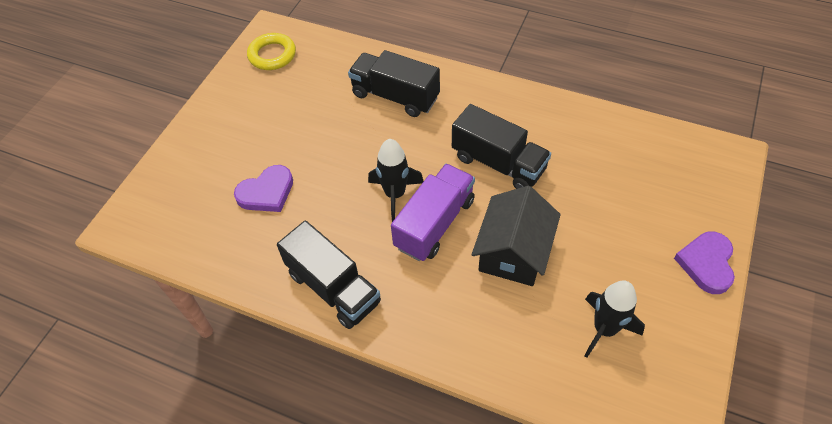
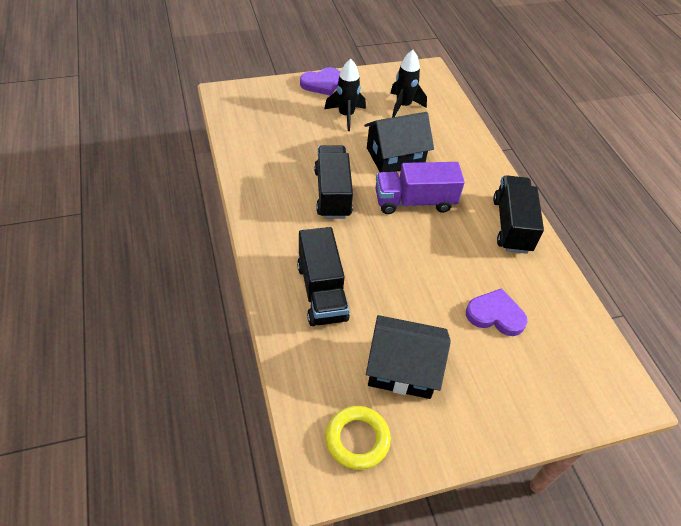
camera: 135 degrees left, 5 degrees down
(289, 104) = (402, 368): none -> black house
(395, 194) = (414, 235): black rocket -> black rocket (346, 115)

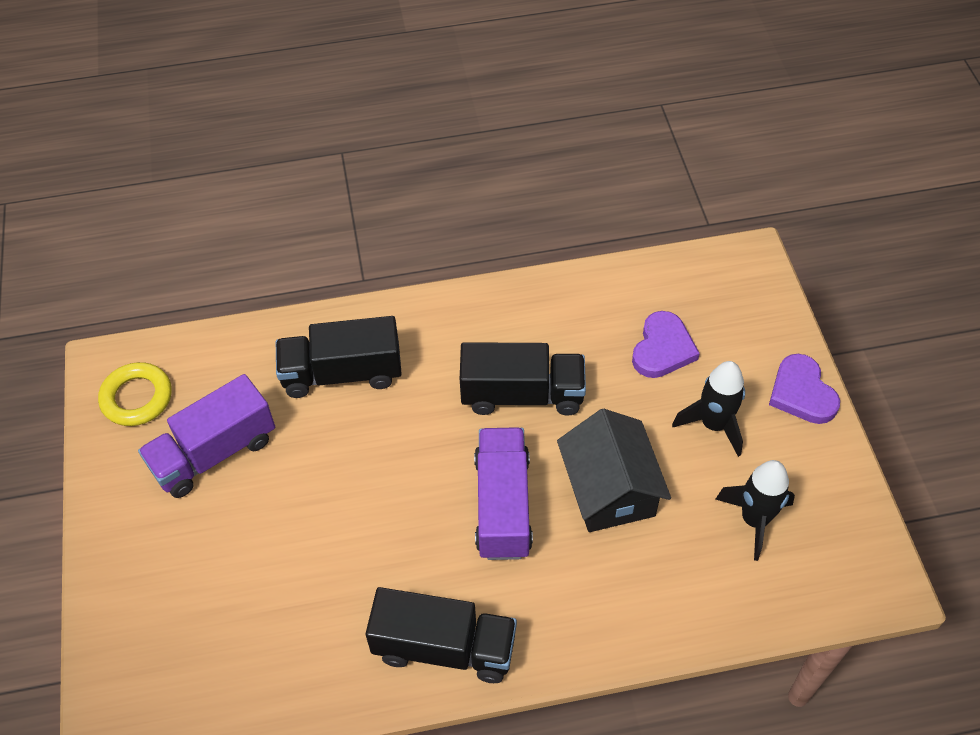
camera: 100 degrees right, 5 degrees up
(402, 368) = (214, 453): black house -> purple truck
(495, 315) = (274, 581): purple heart -> purple heart (662, 349)

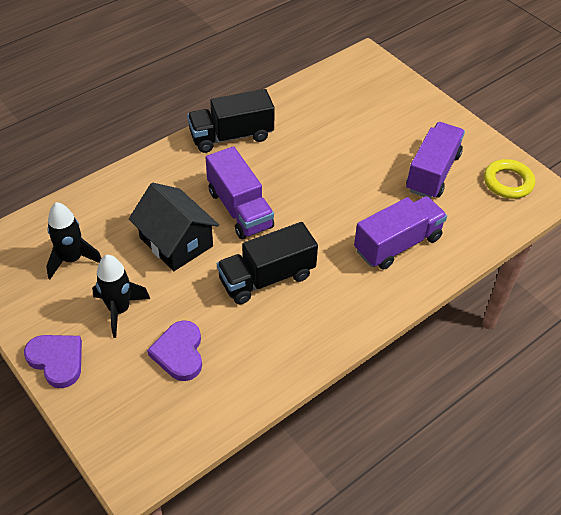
camera: 150 degrees right, 5 degrees down
(342, 373) = (397, 244): black truck -> purple truck

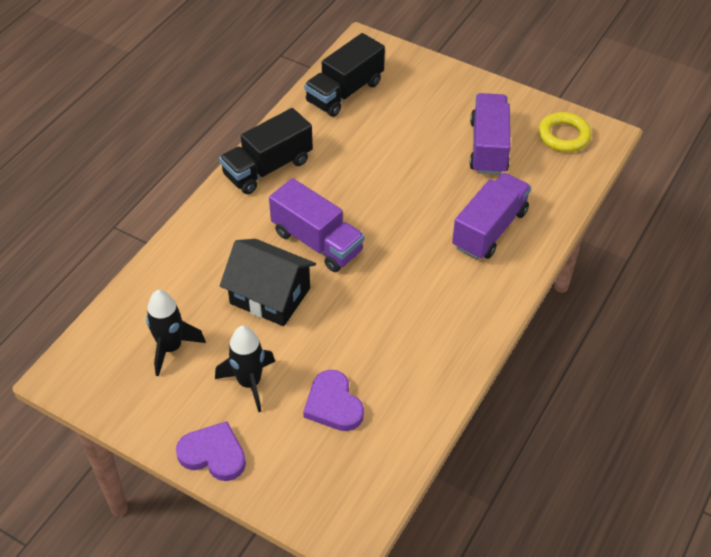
camera: 20 degrees left, 0 degrees up
(267, 278) = (380, 303): black truck -> black truck (344, 92)

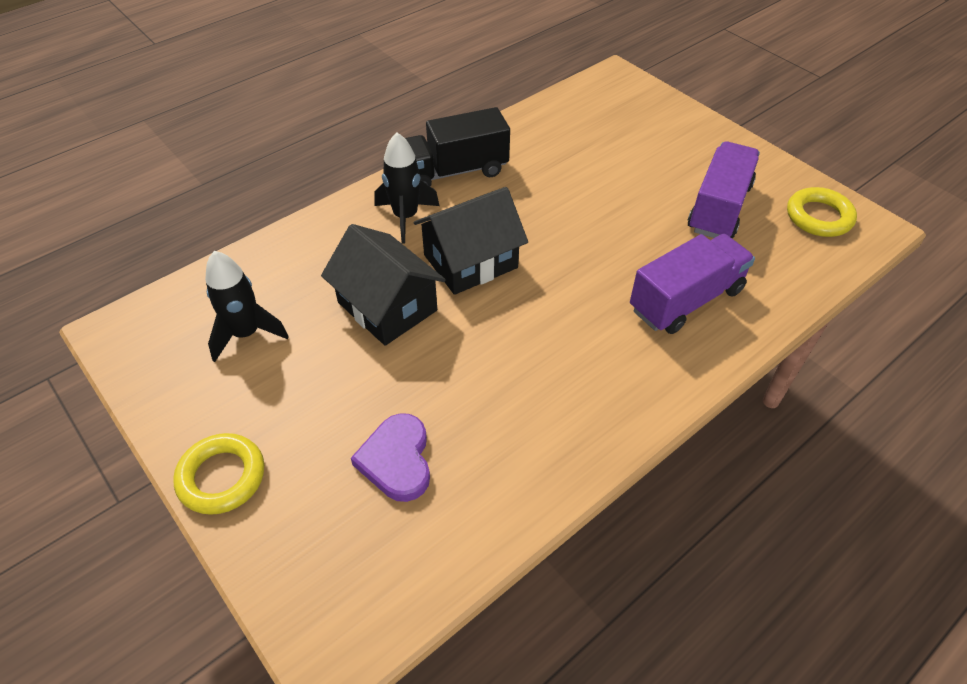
camera: 20 degrees right, 0 degrees up
(213, 454) = (222, 477): purple heart -> yellow ring
(249, 383) = (311, 401): black rocket -> black rocket (406, 217)
(317, 242) = (470, 261): purple truck -> black house
(344, 92) = (574, 116): black truck -> none

